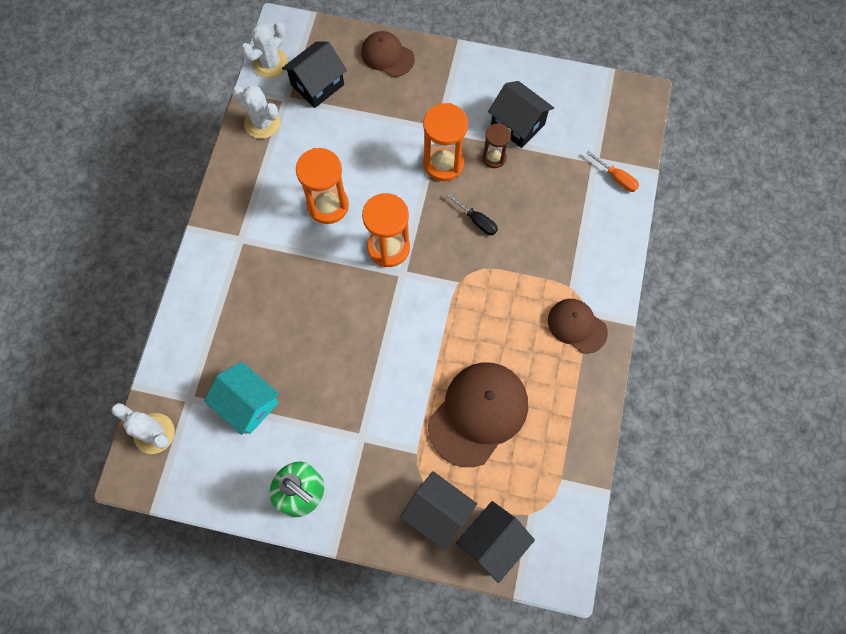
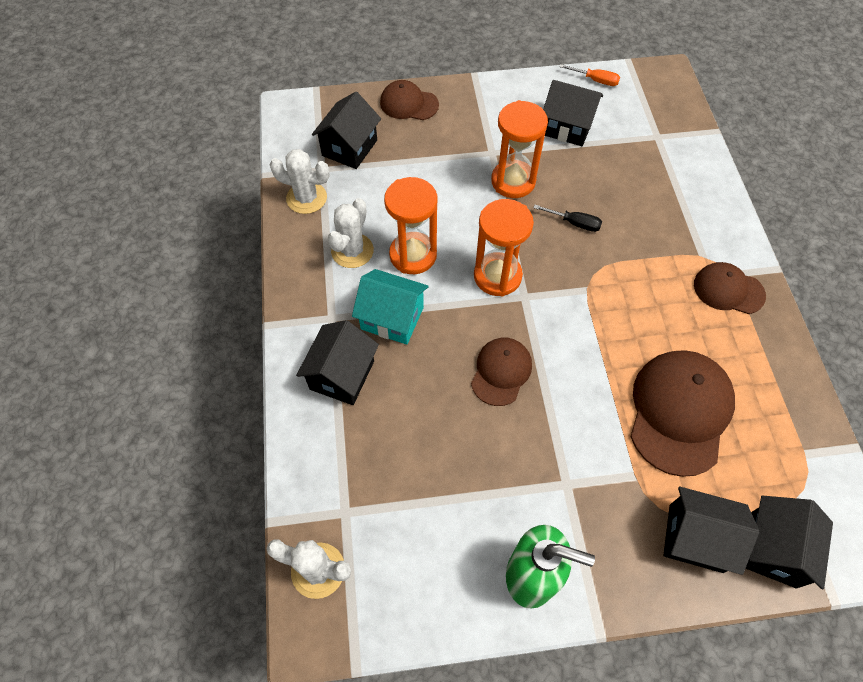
camera: 20 degrees left, 10 degrees down
(229, 290) = (342, 375): none -> black house
(248, 404) = (418, 493): turquoise house -> turquoise house (392, 318)
(270, 63) = (291, 142): white cactus -> white cactus (352, 251)
(353, 331) = (501, 372): none -> brown cap
(494, 158) = (560, 162): brown hourglass -> none
(616, 178) = (686, 146): orange screwdriver -> orange screwdriver (595, 80)

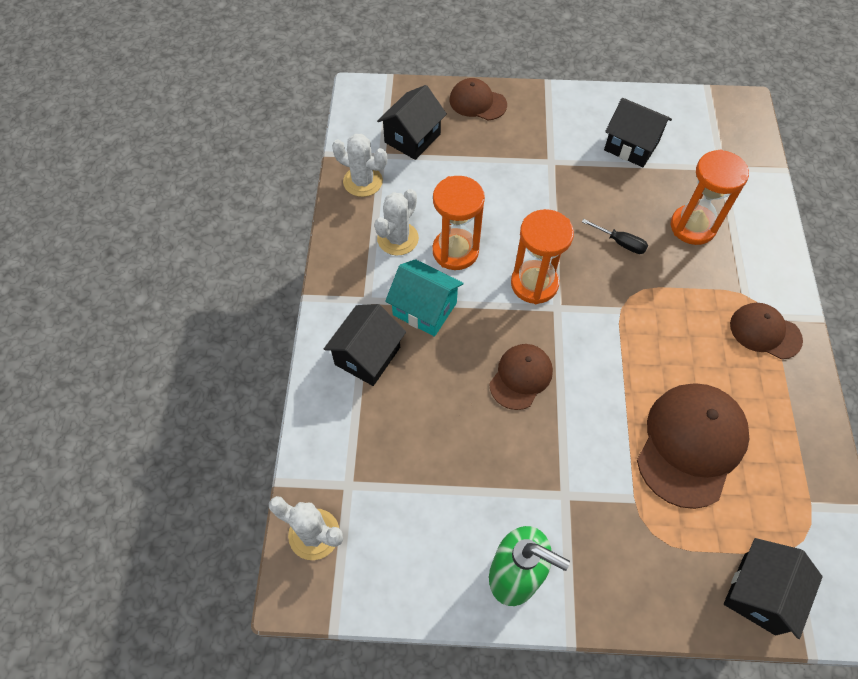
camera: 10 degrees right, 0 degrees up
(513, 181) = (567, 193): orange hourglass -> orange hourglass (692, 226)
(595, 80) = (669, 102): orange screwdriver -> none
(695, 538) = (683, 569): black house -> none

